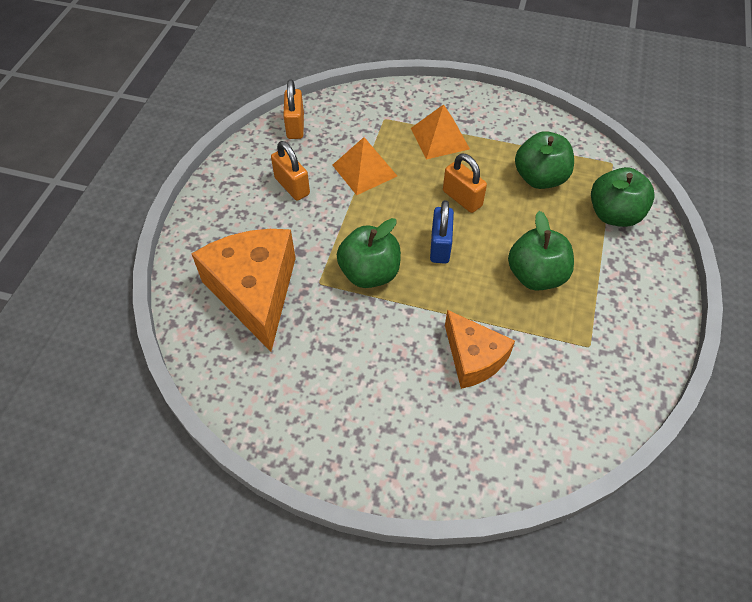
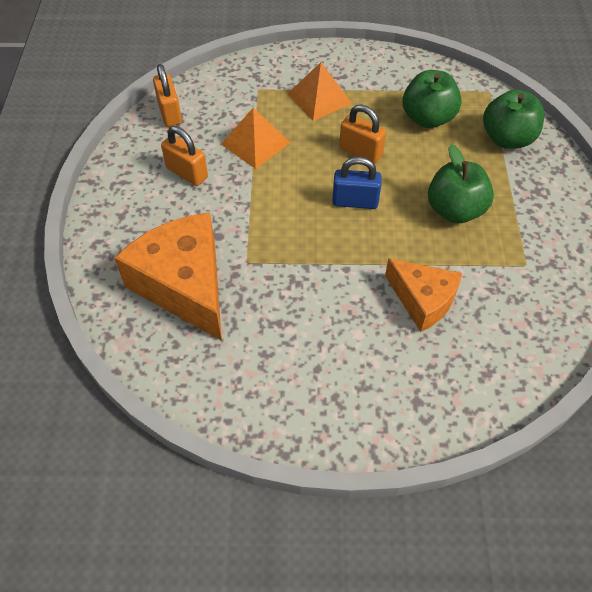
camera: 15 degrees left, 0 degrees up
(369, 273) = (294, 242): green apple -> none
(440, 246) = (355, 201): blue padlock -> blue padlock turned 75 degrees counterclockwise

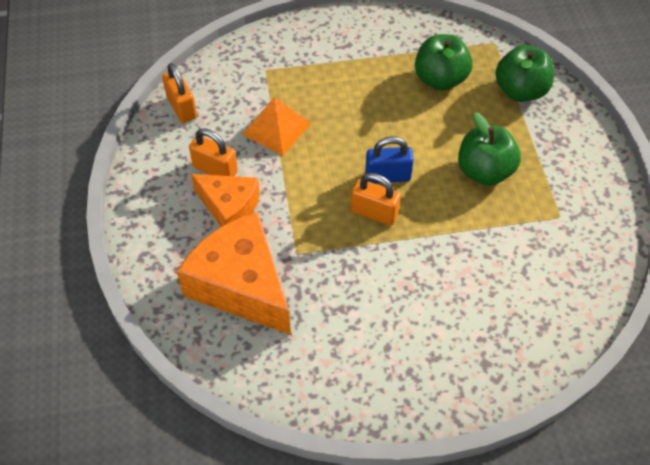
camera: 10 degrees left, 0 degrees up
(319, 98) = (329, 72): orange pyramid -> none
(360, 151) = (382, 123): orange padlock -> orange padlock (374, 213)
(423, 300) = (472, 266): orange cheese -> orange cheese (229, 207)

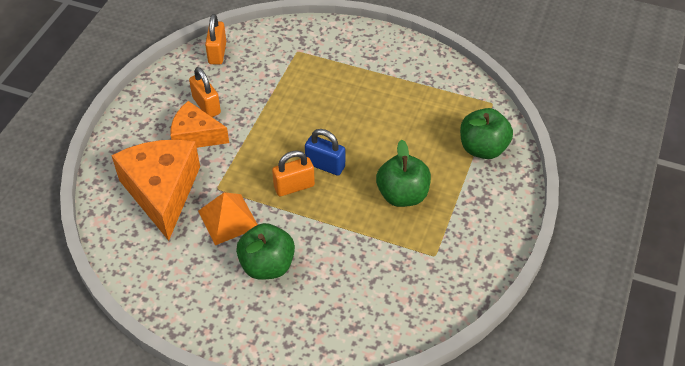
camera: 30 degrees right, 5 degrees down
(229, 207) = (195, 136): orange cheese -> orange cheese turned 135 degrees clockwise
(276, 128) = (271, 96): orange pyramid -> orange pyramid (228, 219)
(374, 213) = (294, 186): orange padlock -> orange padlock turned 75 degrees counterclockwise
(440, 79) = (424, 112): green apple -> green apple (267, 265)

